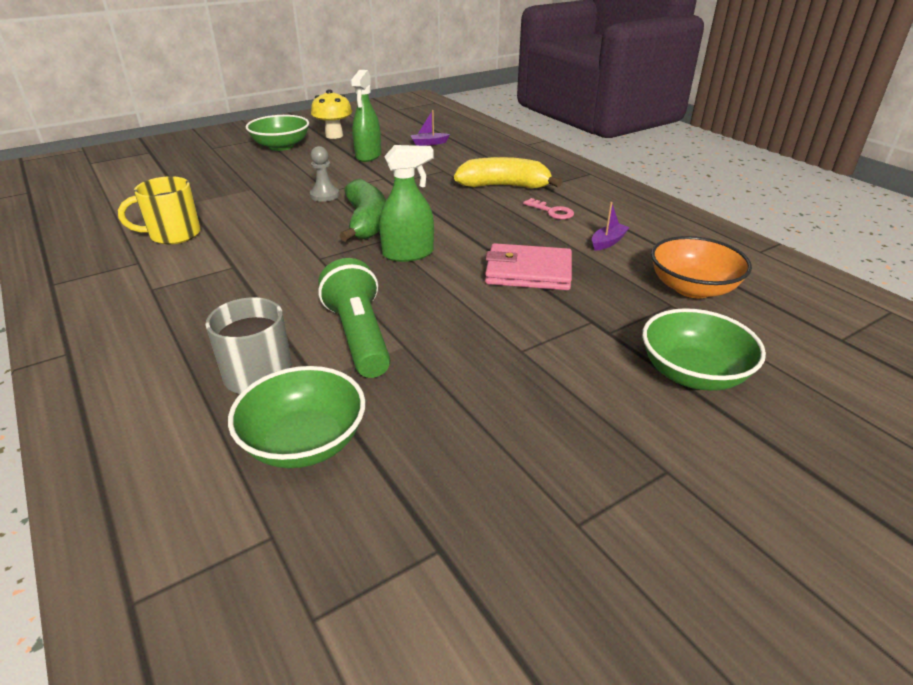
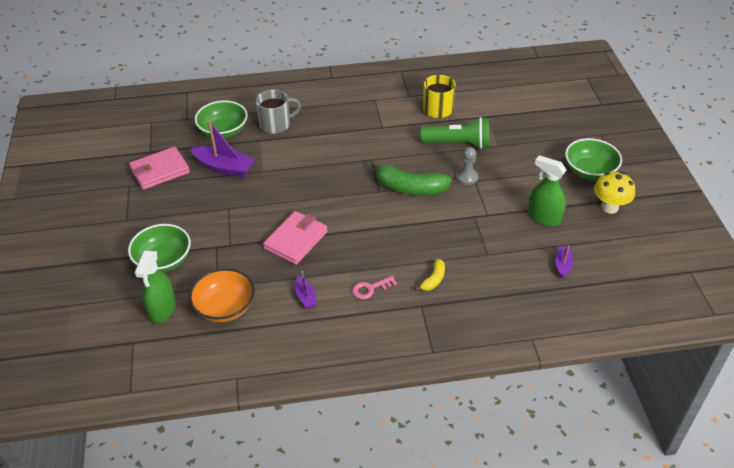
camera: 115 degrees right, 10 degrees up
(359, 336) = (281, 158): green flashlight -> green flashlight (458, 143)
(408, 254) = (353, 195): green spray bottle -> green spray bottle (162, 309)
(423, 394) = (224, 168): none -> purple boat
(494, 490) = (160, 171): none -> pink wallet
(504, 186) = (433, 280): yellow banana -> yellow banana, size x0.50

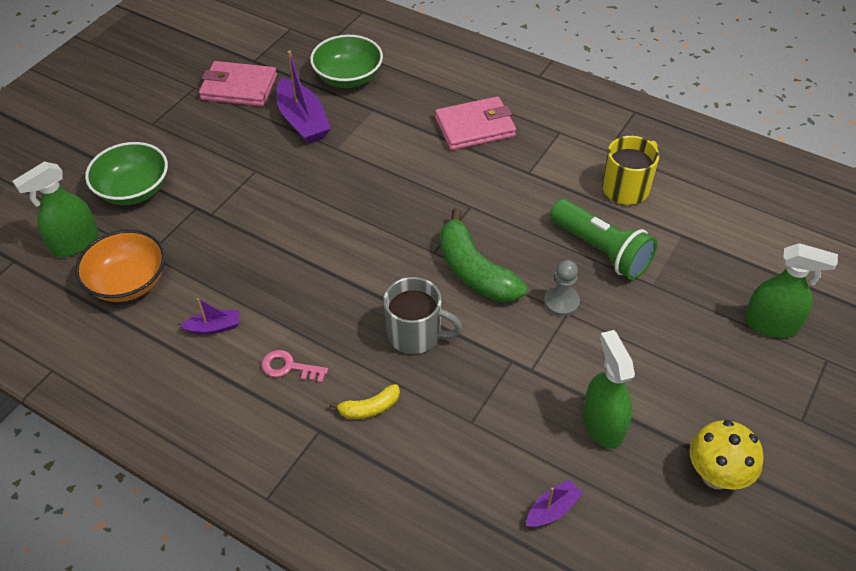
camera: 40 degrees right, 5 degrees up
(276, 124) = (411, 101): grey mug -> grey mug (416, 334)
(296, 240) = (279, 253): pink wallet -> pink wallet (475, 127)
(305, 297) = (214, 327): purple boat -> purple boat turned 120 degrees counterclockwise
(564, 133) = (771, 324): none -> green spray bottle
(589, 171) = (746, 403): green bowl -> none

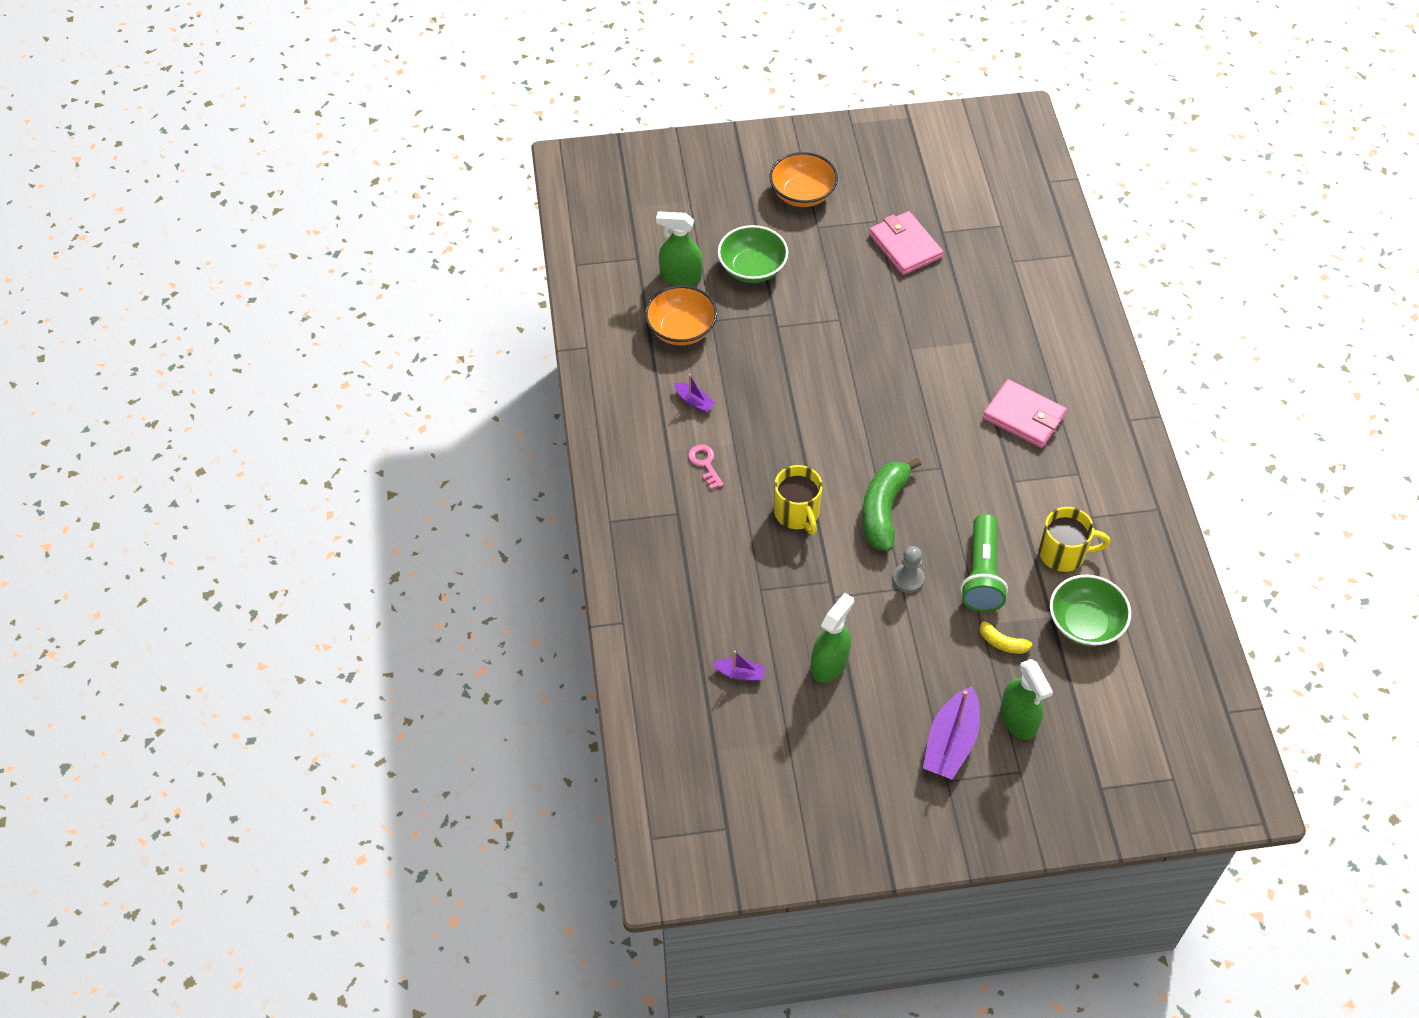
camera: 50 degrees right, 5 degrees up
(109, 111) = (802, 194): none -> orange bowl
(303, 121) = (914, 309): purple boat -> purple boat (951, 742)
(348, 78) = (988, 302): green bowl -> green bowl (1085, 623)
(369, 408) = (718, 528): yellow banana -> yellow banana (1001, 642)
(416, 334) = (797, 513): grey mug -> yellow mug
(716, 475) = (851, 751): yellow mushroom -> none

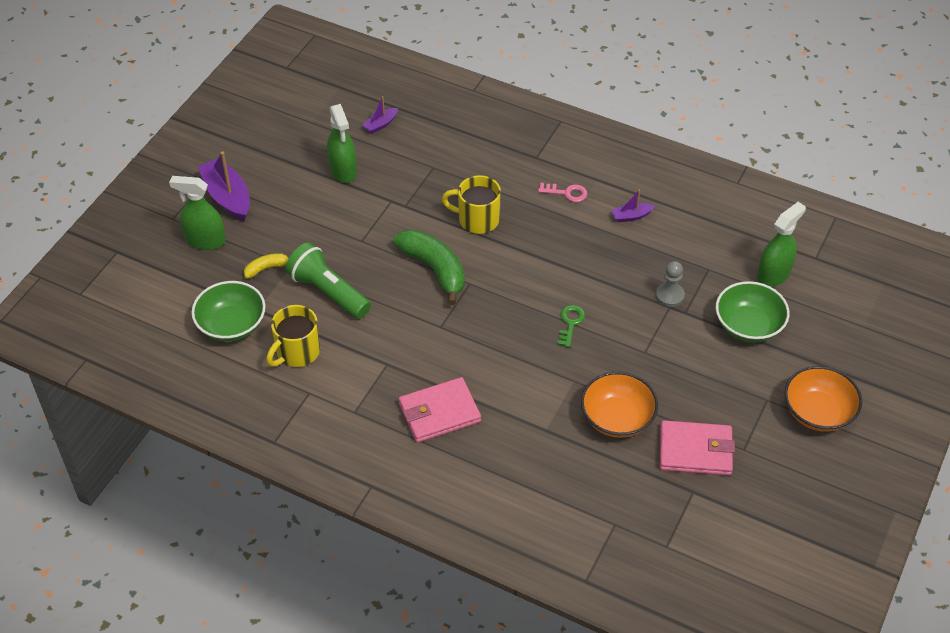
camera: 125 degrees right, 5 degrees down
(681, 329) = (712, 245): orange bowl -> orange bowl (617, 418)
(854, 381) = (570, 323): none -> green key
(908, 579) = (365, 248): grey pawn -> grey pawn (669, 295)

